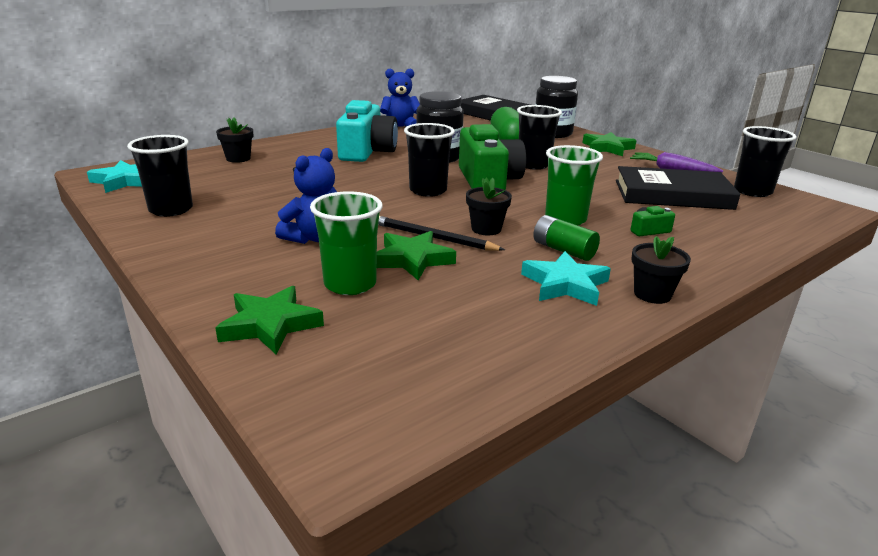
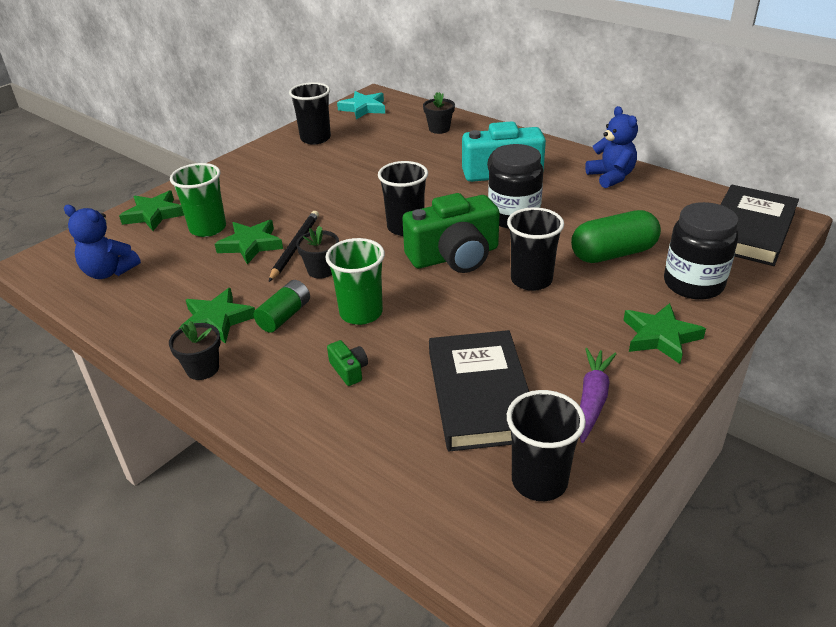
camera: 80 degrees right, 10 degrees up
(314, 238) = (281, 199): blue teddy bear -> blue teddy bear (109, 272)
(565, 284) = (217, 320): turquoise star -> green star

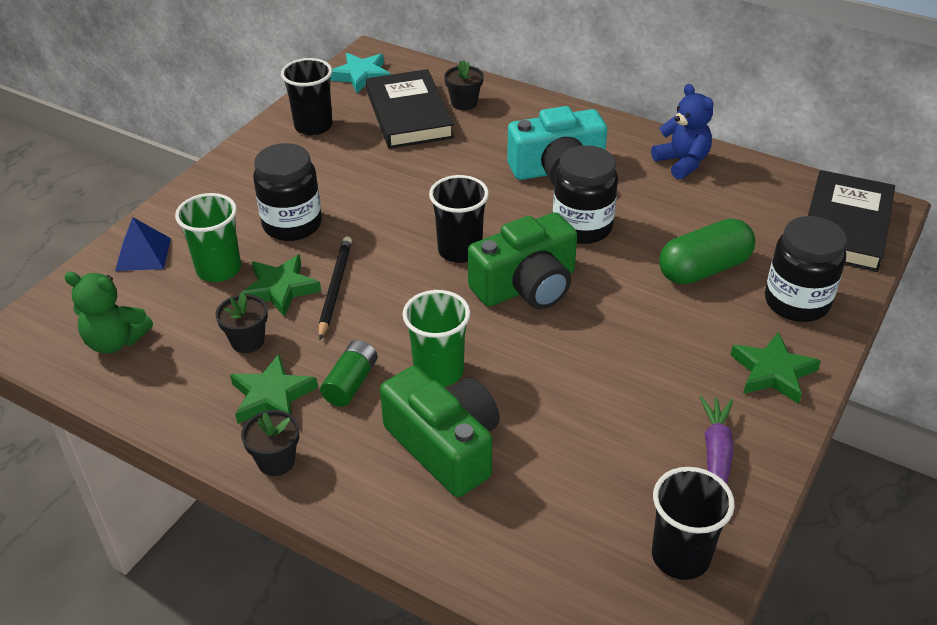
camera: 10 degrees left, 5 degrees up
(109, 272) = (115, 341): blue teddy bear -> green teddy bear
(154, 214) = (143, 254): green star -> blue pyramid
(276, 202) = (292, 224): none -> black jar
(321, 270) = (376, 317): black flower pot -> black flower pot (247, 341)
(349, 370) = (445, 446): green camera -> green camera, size x2.47
(480, 394) = (597, 462): black book -> black book (409, 114)
(531, 280) = (620, 311): black cup -> none

